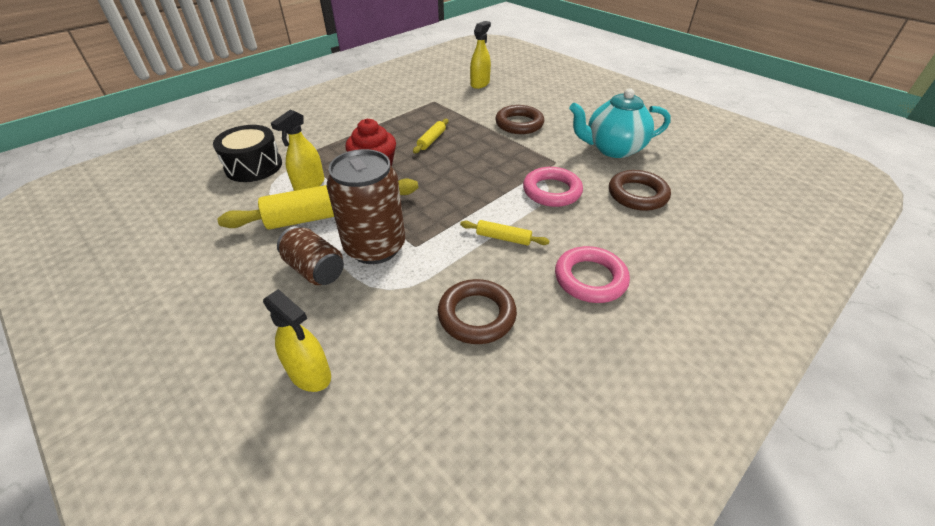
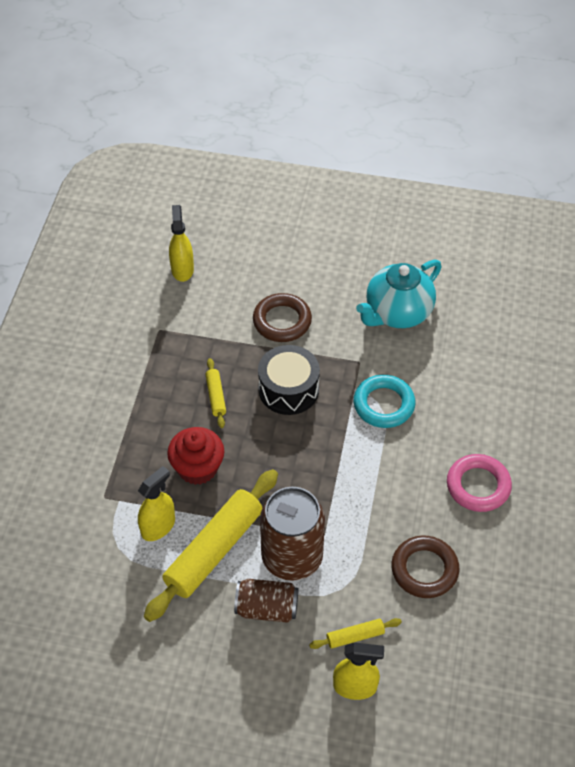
camera: 35 degrees left, 10 degrees up
(254, 166) = (72, 537): black drum -> black drum (288, 389)
(309, 185) = (158, 526): yellow spray bottle -> yellow spray bottle turned 135 degrees counterclockwise
(503, 238) = (385, 484): yellow rolling pin -> yellow rolling pin (355, 636)
(552, 191) = (384, 404): pink ring -> turquoise ring
(637, 194) = (456, 368): brown ring -> none

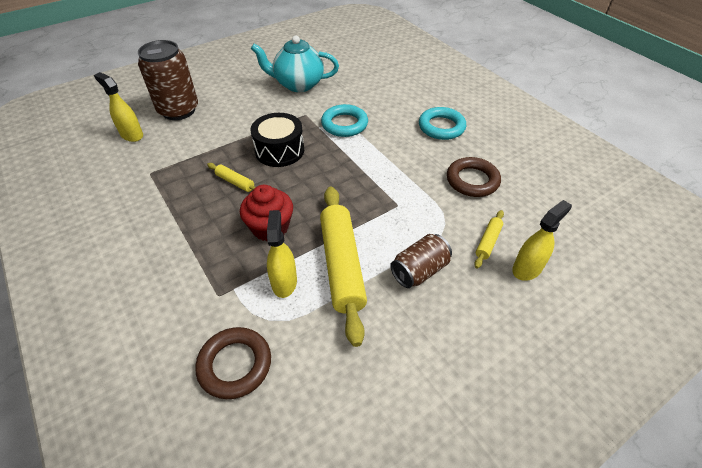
camera: 45 degrees left, 5 degrees down
(282, 321) = (233, 123): brown ring -> brown ring (235, 365)
(292, 557) = (395, 230): brown can -> brown can (178, 110)
(397, 313) = (298, 84): turquoise teapot -> turquoise teapot turned 90 degrees clockwise
(478, 486) = (441, 127): pink ring -> turquoise ring

